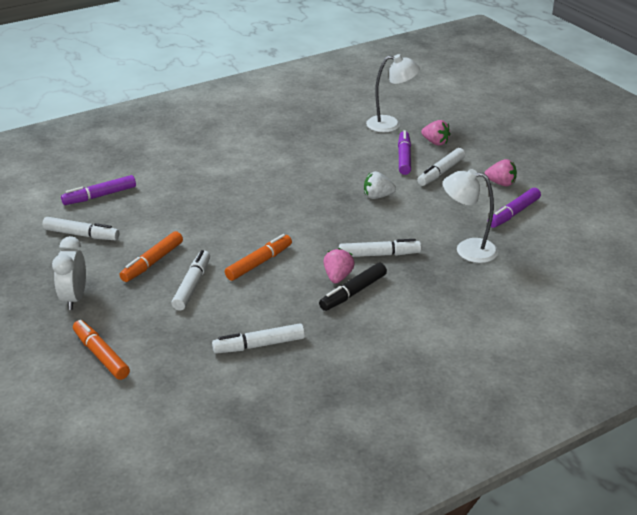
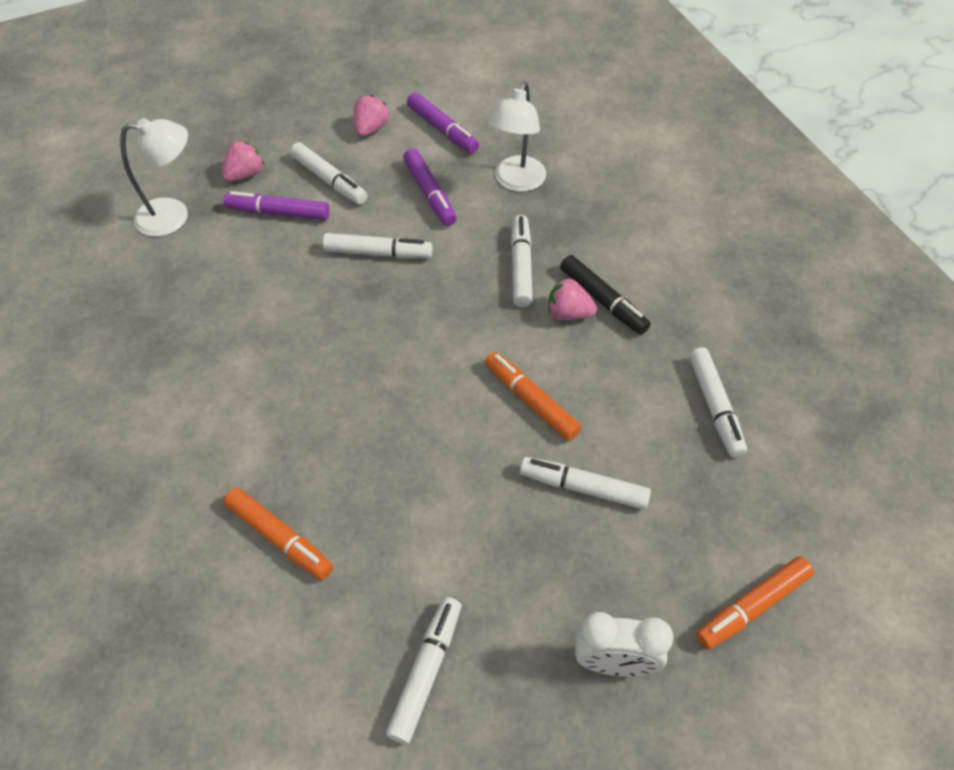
camera: 85 degrees left, 20 degrees up
(100, 196) = (297, 651): purple marker -> purple marker (429, 193)
(152, 262) = (520, 547): orange marker -> orange marker (279, 538)
(377, 196) = (378, 253): white strawberry -> white marker
(390, 124) = (173, 216): white lamp -> white lamp turned 75 degrees clockwise

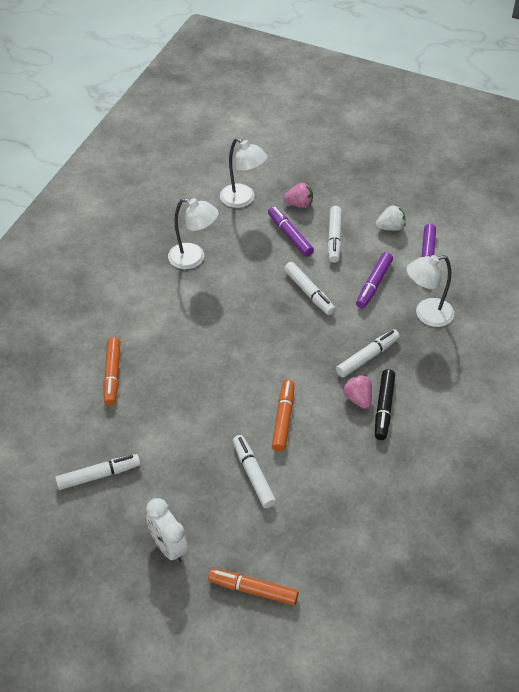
camera: 50 degrees right, 5 degrees down
(200, 322) = (193, 258): none -> white lamp
(371, 129) = (390, 227): pink strawberry -> white strawberry
(714, 407) = (364, 503): white marker -> none

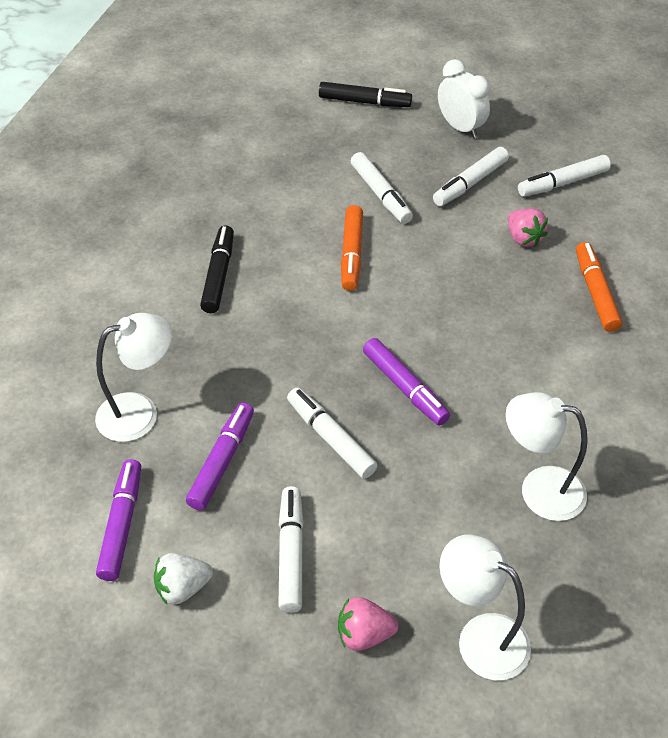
camera: 175 degrees right, 0 degrees up
(253, 590) = (364, 102): orange marker -> black marker
(290, 235) = (374, 553): purple marker -> purple marker (405, 387)
(358, 399) = (253, 284): pink strawberry -> pink strawberry (523, 238)
(367, 357) = (238, 340): white marker -> white marker (470, 183)

